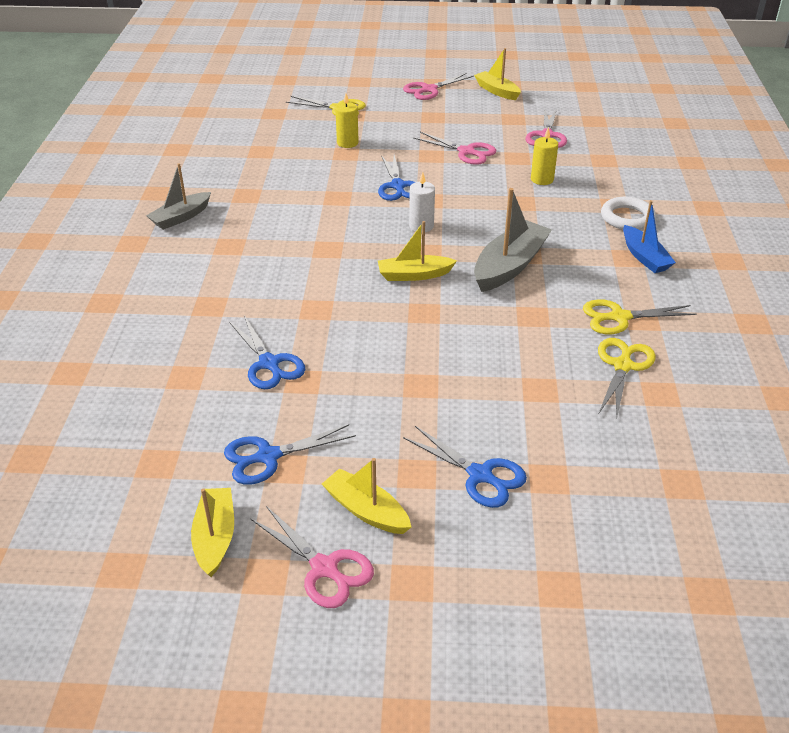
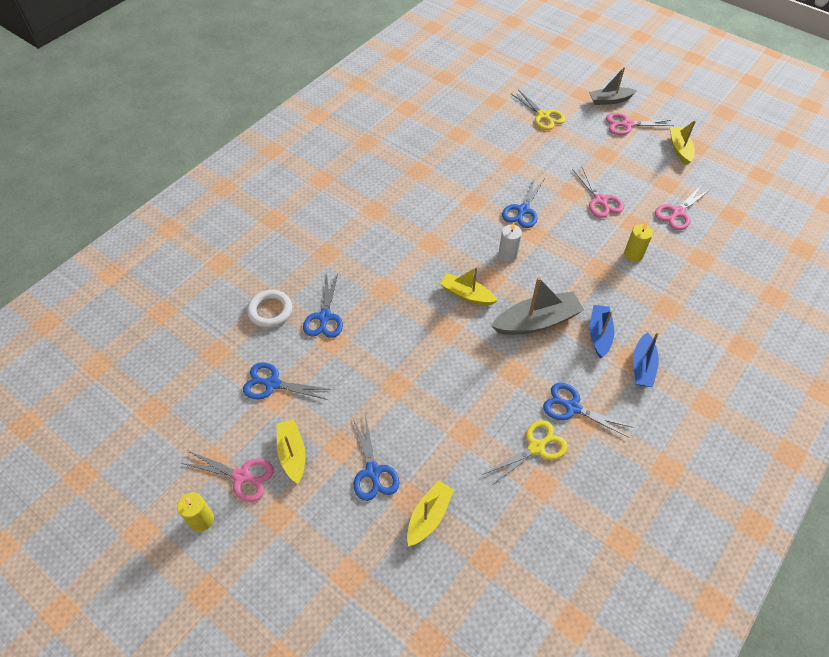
camera: 35 degrees right, 15 degrees up
(181, 217) = (364, 171): grey boat -> grey boat (609, 100)
(215, 537) = (207, 420): yellow boat -> yellow boat (429, 516)
(325, 568) = (242, 476): pink scissors -> pink scissors turned 60 degrees counterclockwise
(347, 143) = (522, 153): yellow candle -> yellow candle (201, 519)
(579, 250) = (599, 334): none -> blue boat
(619, 317) = (572, 407): yellow scissors -> blue scissors
(627, 218) = (665, 323): white ring -> white ring (270, 311)

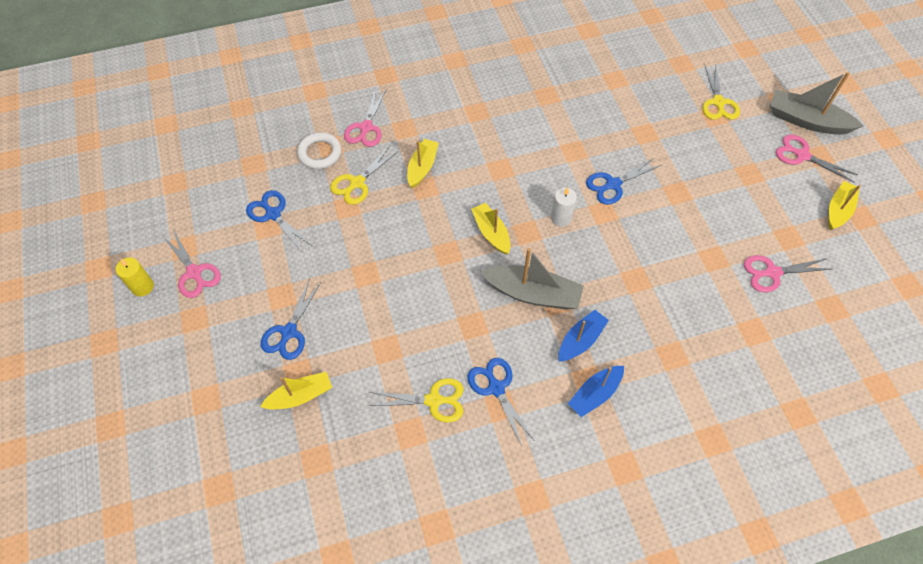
camera: 35 degrees right, 5 degrees up
(292, 454) = (242, 279): yellow boat -> yellow boat (422, 167)
(324, 317) = (357, 183): blue scissors -> yellow scissors
(600, 201) = (700, 217): pink scissors -> pink scissors (366, 128)
(609, 100) = (806, 121): grey boat -> grey boat, size x1.54
(633, 254) = (685, 287): yellow candle -> none

